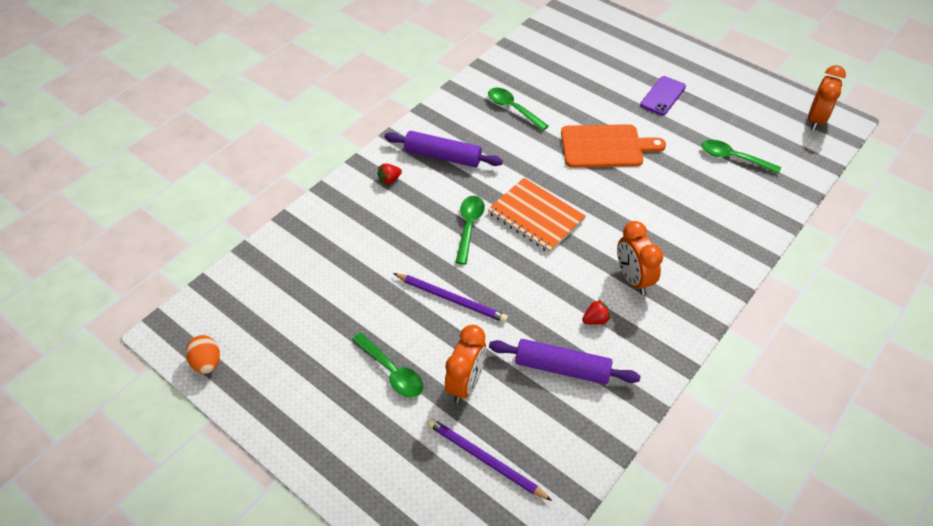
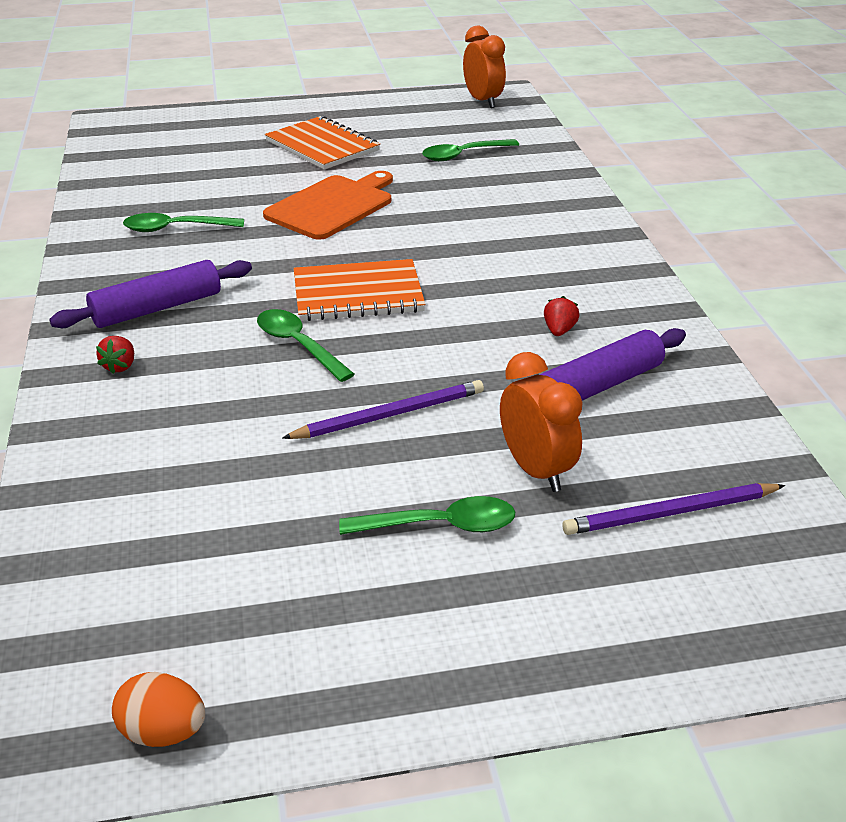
camera: 50 degrees left, 15 degrees down
(632, 279) = (535, 281): orange clock -> none
(662, 96) = (322, 146): purple phone -> orange notebook

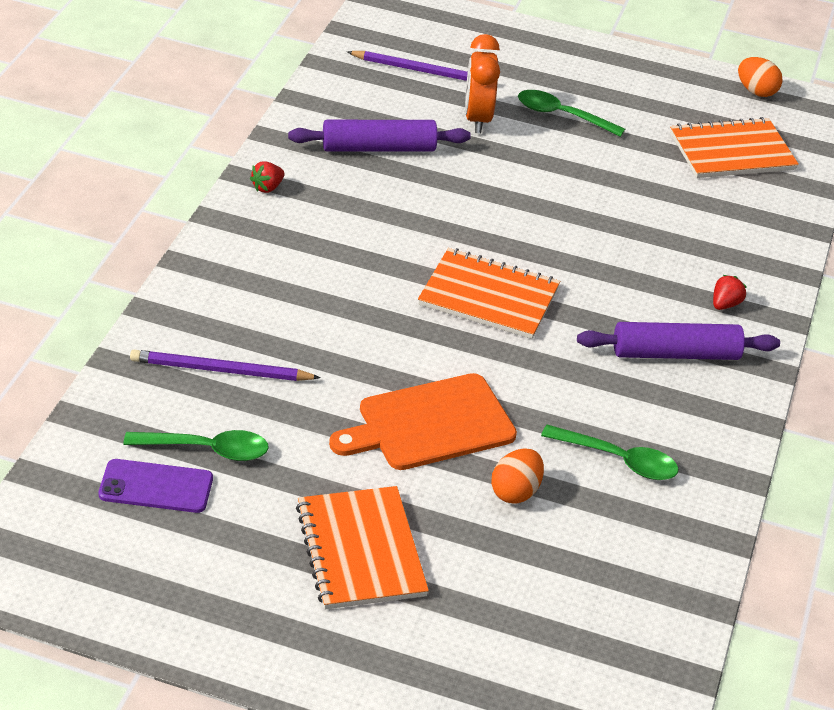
camera: 155 degrees left, 5 degrees up
(170, 573) = (732, 151): none -> orange notebook
(243, 193) = (515, 492): none -> orange egg
(298, 345) = (572, 266): green spoon -> none
(390, 415) = (542, 186): purple pencil -> purple pencil (220, 370)
(471, 135) = (156, 486): none -> purple phone
(483, 101) = (53, 563): orange clock -> none
(559, 330) = (357, 196): red strawberry -> red strawberry (267, 187)

